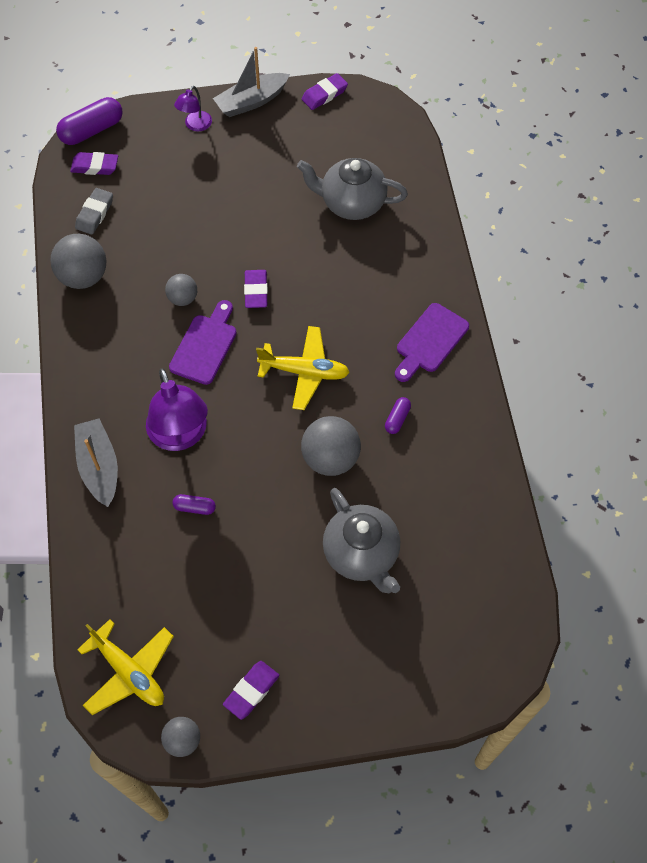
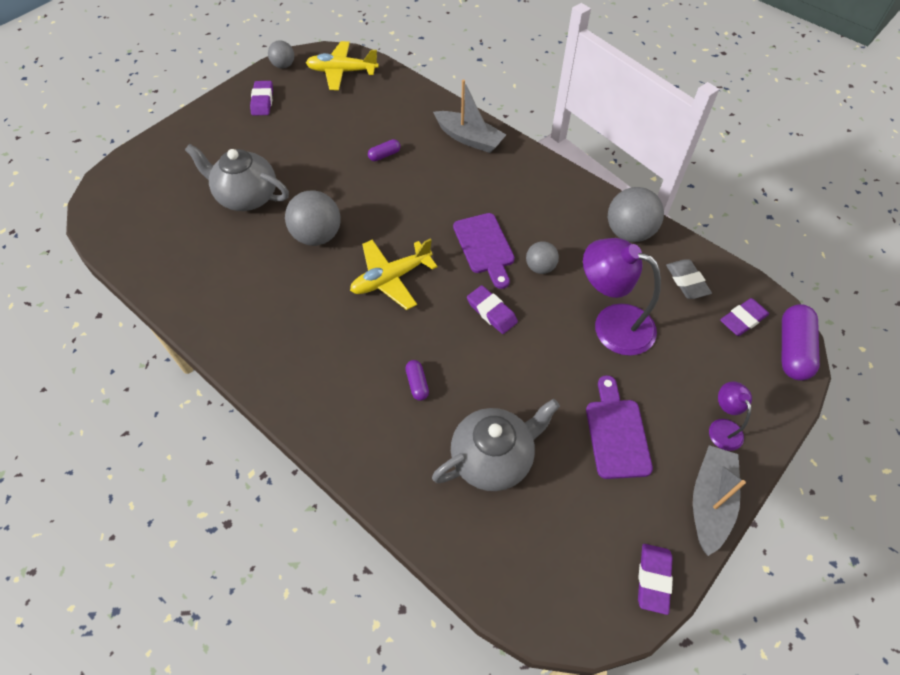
camera: 140 degrees right, 5 degrees down
(180, 436) = (437, 184): purple lamp -> purple lamp (612, 324)
(397, 419) = (287, 293): purple capsule -> purple capsule (417, 384)
(430, 341) = (306, 373): purple cutting board -> purple cutting board (616, 433)

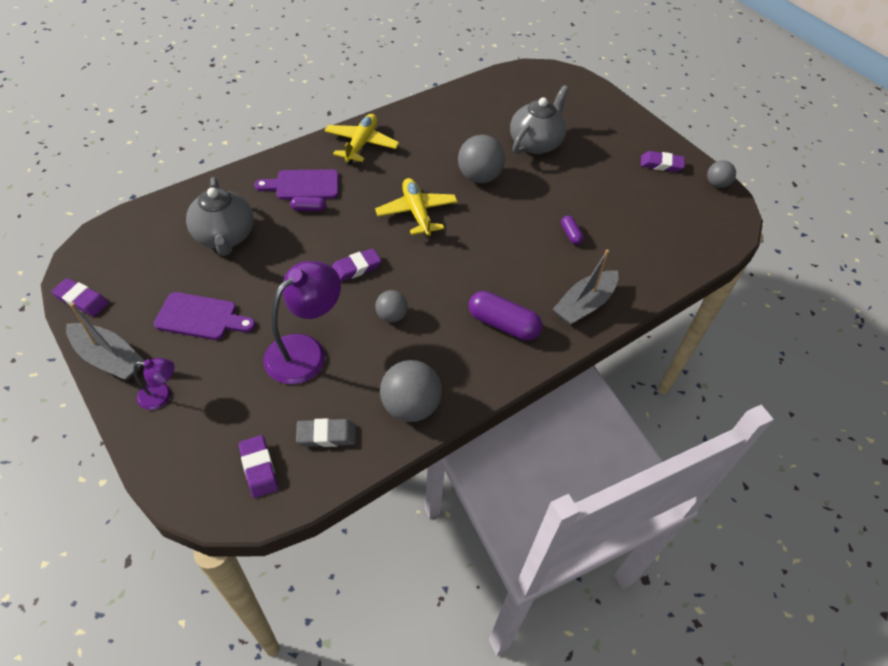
camera: 100 degrees right, 5 degrees down
(342, 72) = (705, 224): yellow plane -> yellow plane (361, 144)
(485, 247) = (431, 281): purple cutting board -> purple cutting board (303, 185)
(792, 350) = (202, 500): purple capsule -> purple capsule (503, 324)

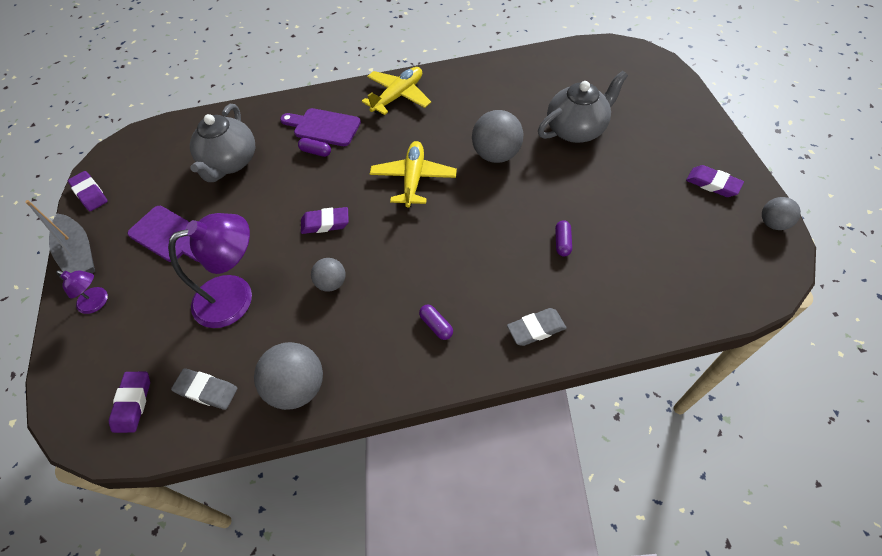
camera: 30 degrees right, 5 degrees up
(503, 324) = (436, 325): purple capsule -> purple capsule, size x0.51
(584, 305) = (536, 329): grey boat -> grey eraser

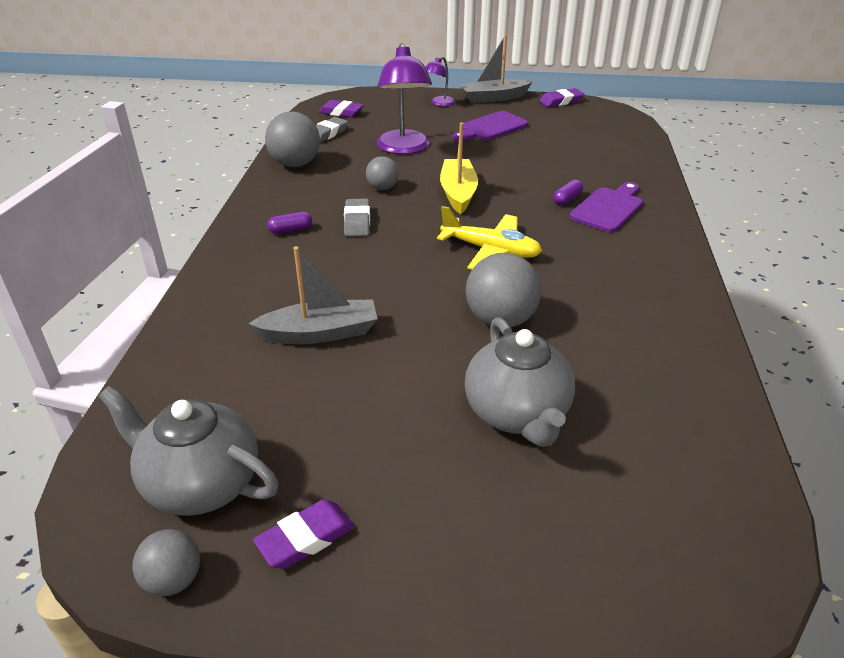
camera: 105 degrees right, 20 degrees down
(230, 162) = (572, 156): grey teapot -> grey teapot (200, 483)
(325, 223) = (458, 193): purple eraser -> yellow boat
(398, 96) = (653, 265): yellow plane -> none
(536, 329) = (232, 283): grey eraser -> grey eraser (357, 221)
(562, 242) = (320, 333): purple capsule -> grey boat

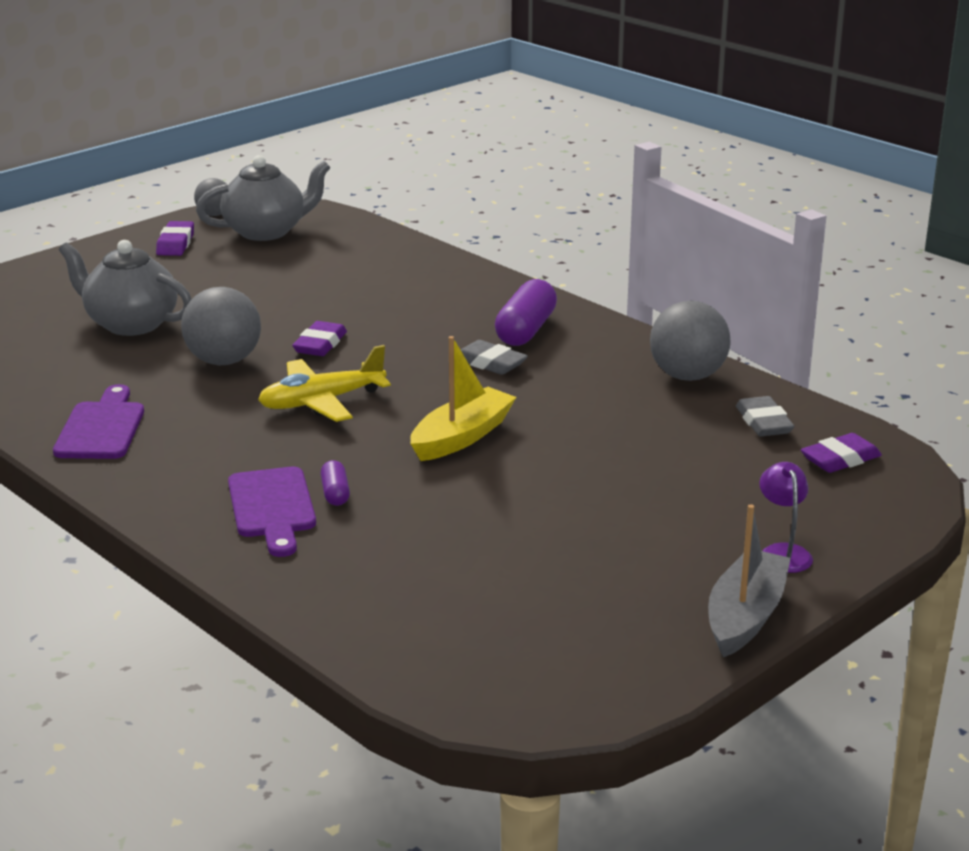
camera: 130 degrees right, 10 degrees down
(290, 230) = (526, 330): purple capsule -> purple capsule, size x1.95
(320, 333) = (341, 296): grey boat -> none
(382, 188) = (545, 401): grey ball -> none
(404, 148) = (639, 454): purple lamp -> none
(458, 193) = (462, 437): yellow boat -> yellow boat turned 90 degrees counterclockwise
(491, 127) = (620, 550): purple cutting board -> purple cutting board (101, 428)
(561, 101) = (641, 679): purple eraser -> purple eraser (320, 344)

